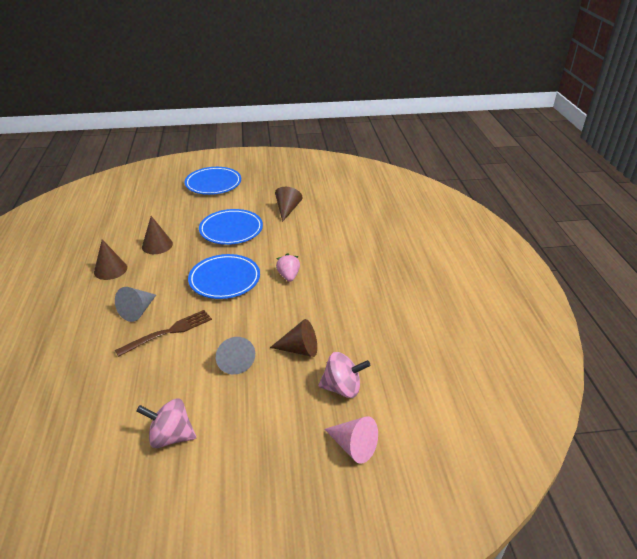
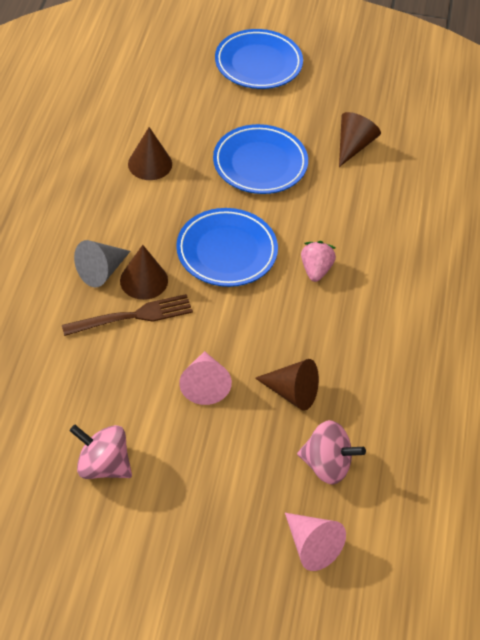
camera: 15 degrees right, 15 degrees up
(110, 269) = (79, 191): brown cone -> brown cone (144, 280)
(234, 361) = (204, 385): grey cone -> pink cone

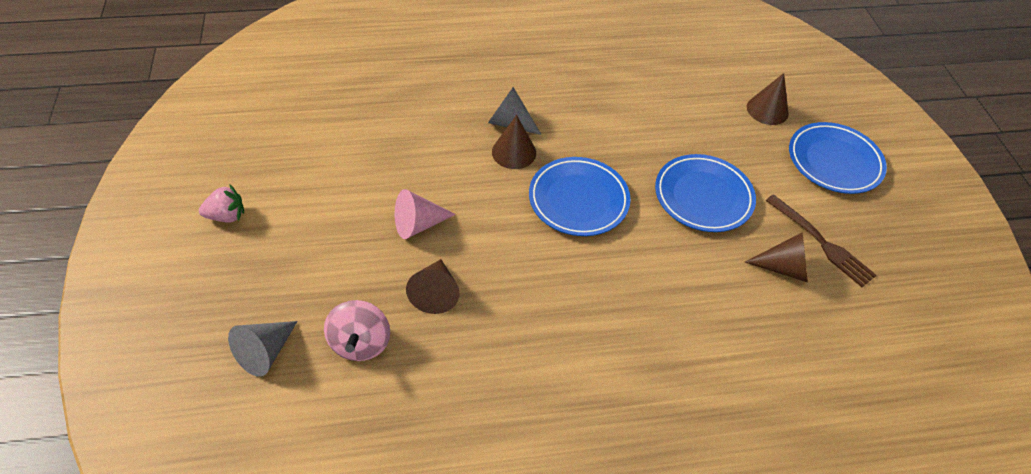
camera: 70 degrees right, 0 degrees up
(103, 465) = (312, 180): pink spinning top -> none
(133, 316) = (472, 156): brown fork -> brown fork (822, 243)
(150, 164) = (648, 120): brown cone -> brown cone (767, 110)
(311, 546) = (265, 352): pink cone -> grey cone
(316, 270) = (595, 275): pink strawberry -> pink strawberry (227, 216)

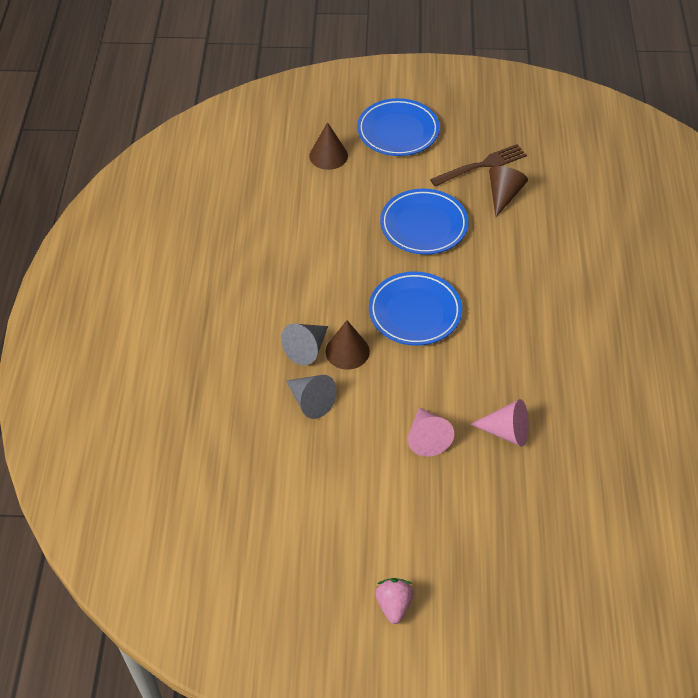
camera: 75 degrees left, 0 degrees up
(265, 352) = (558, 566): grey cone -> grey cone (311, 401)
(360, 343) = (553, 492): pink spinning top -> none
(435, 293) = (506, 432): brown cone -> pink cone

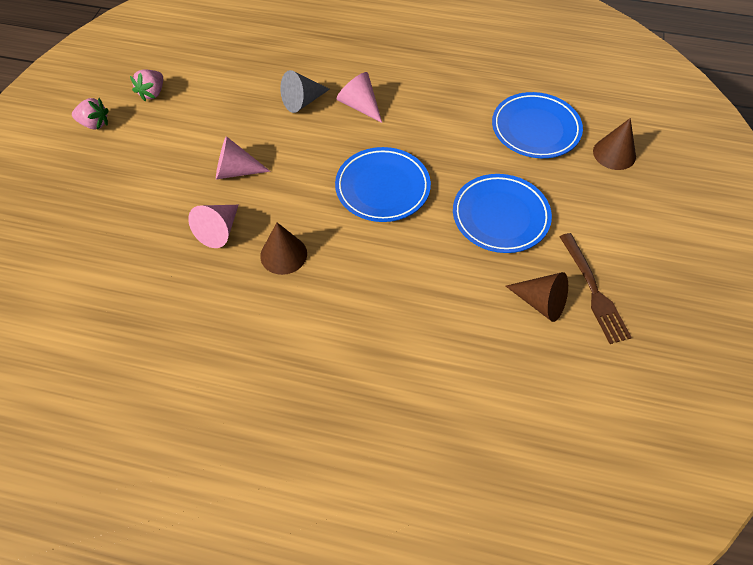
camera: 100 degrees right, 5 degrees up
(307, 349) = (360, 106): grey cone -> pink cone
(328, 559) = (152, 93): none -> pink strawberry
(347, 351) = (349, 132): brown cone -> brown cone (283, 254)
(398, 131) = (654, 220): blue plate -> blue plate (535, 129)

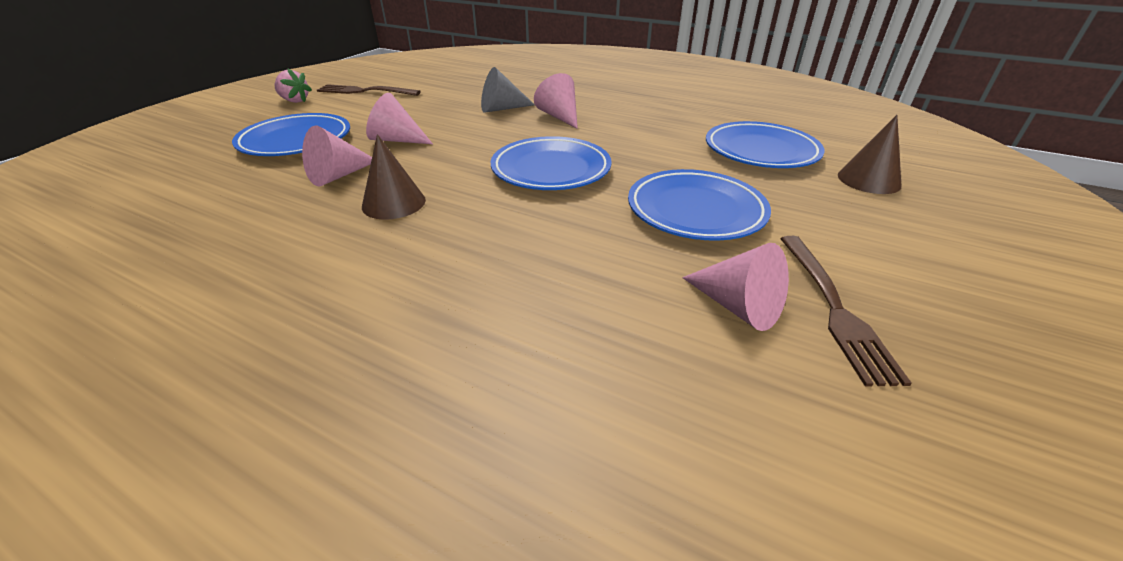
camera: 15 degrees right, 20 degrees down
(147, 190) = (296, 141): none -> blue plate
(152, 93) = (364, 91): pink strawberry -> brown fork
(541, 302) = (737, 306): brown cone -> pink cone

